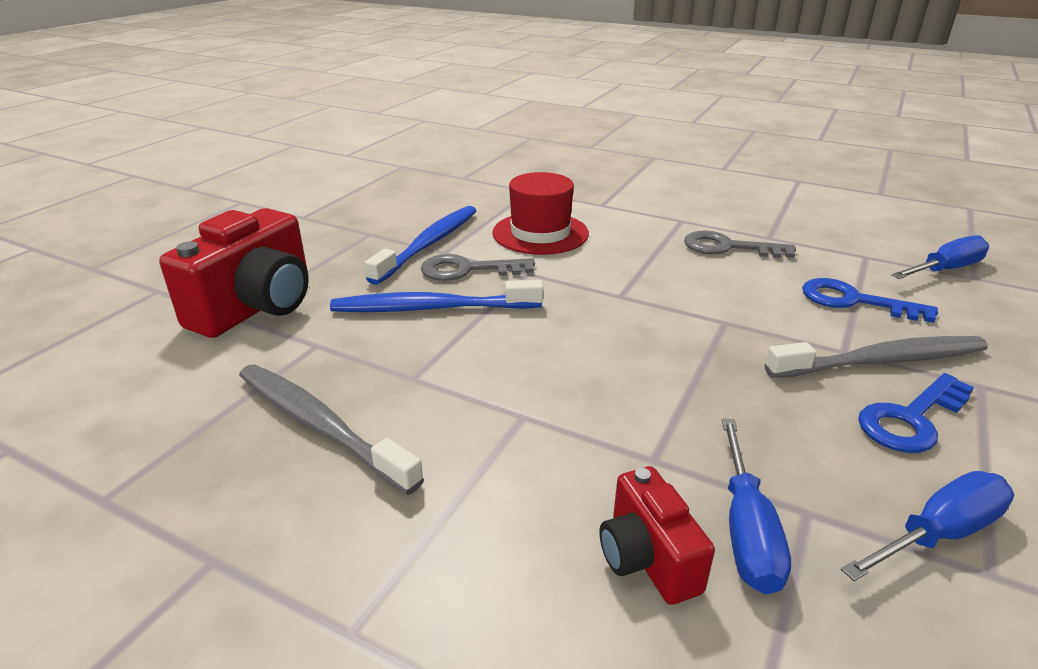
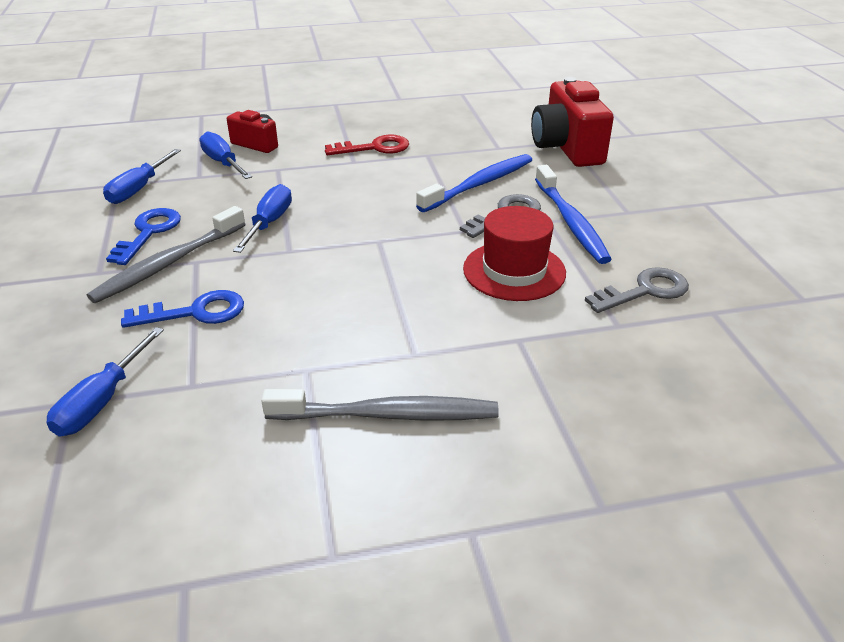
camera: 140 degrees right, 5 degrees up
(320, 425) = (432, 129): grey toothbrush -> grey toothbrush (387, 415)
(460, 429) = (374, 148): none -> red key
(728, 247) = (337, 332): grey key -> grey key (644, 291)
(729, 363) = (269, 223): none -> blue screwdriver

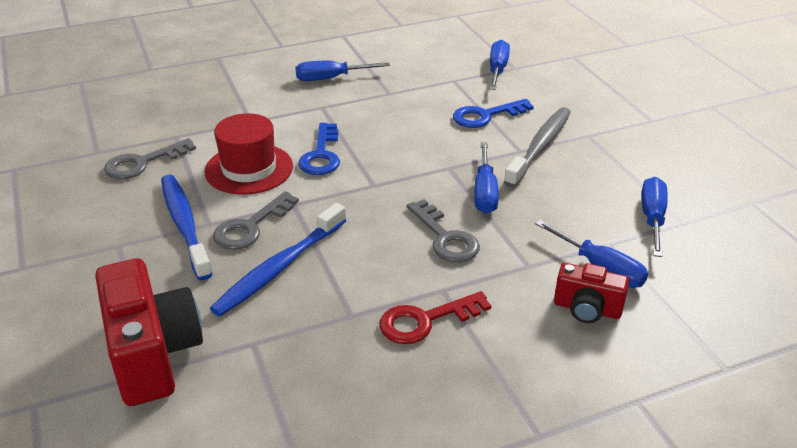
camera: 170 degrees right, 0 degrees up
(148, 233) = (586, 171): blue key -> blue key (321, 155)
(331, 191) = (445, 237): none -> grey key
(387, 415) = (331, 78): grey toothbrush -> blue screwdriver

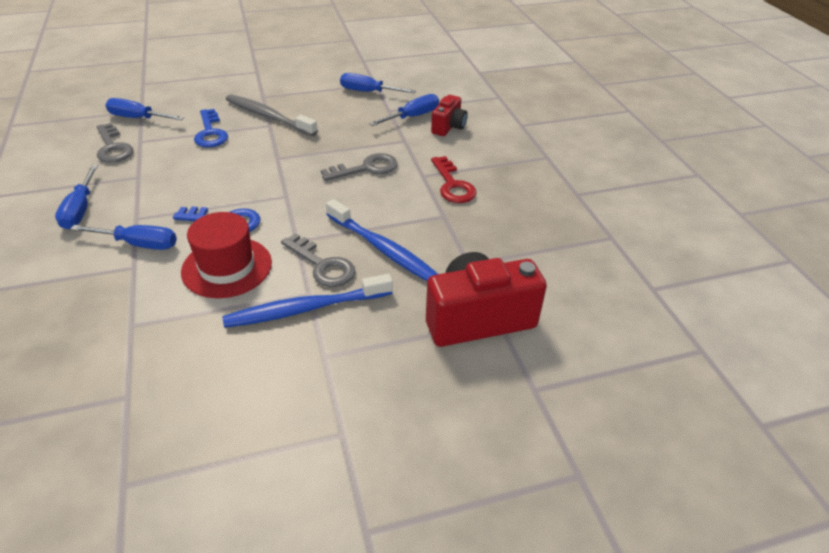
camera: 85 degrees left, 5 degrees up
(143, 163) = (175, 350): grey key -> grey key (113, 147)
(485, 192) = (316, 146): blue screwdriver -> blue screwdriver (138, 244)

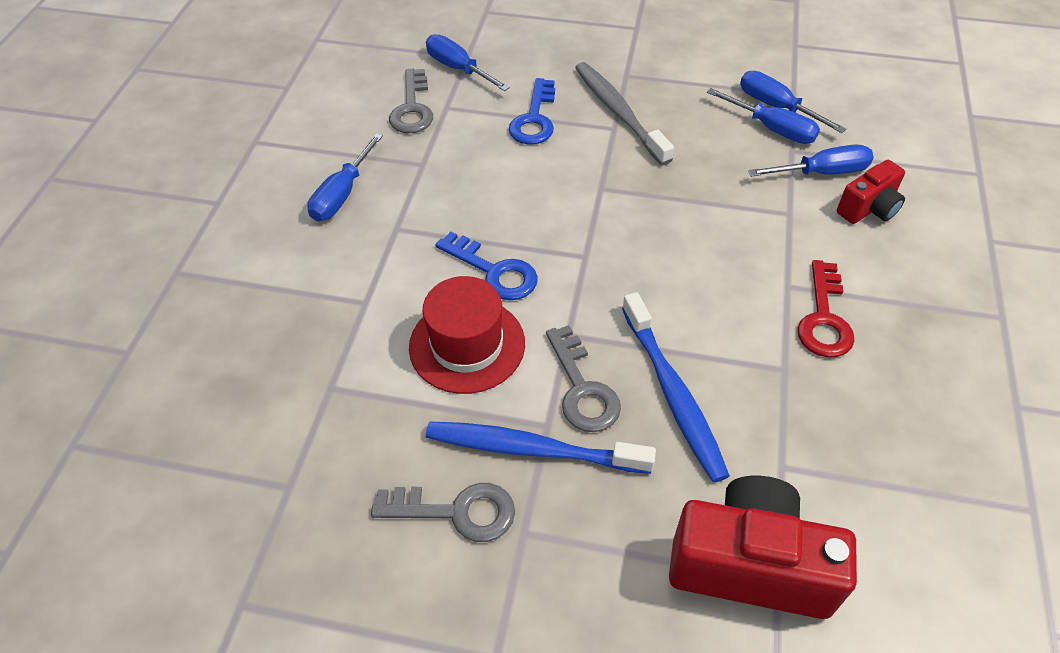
camera: 30 degrees right, 10 degrees up
(138, 244) = (383, 270): blue screwdriver -> blue screwdriver (771, 128)
(366, 168) = (712, 246): grey key -> grey key (456, 511)

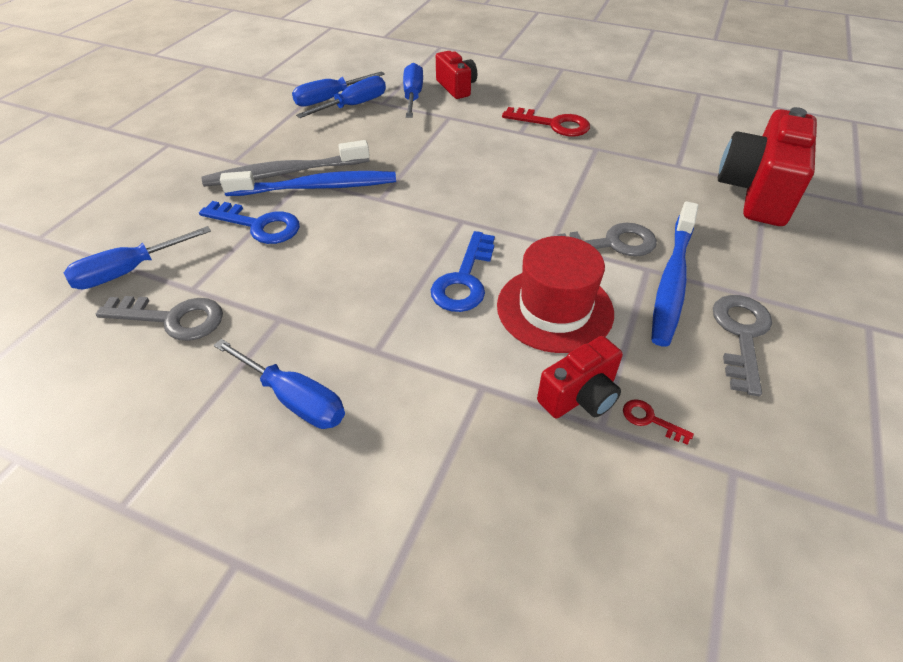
camera: 80 degrees left, 5 degrees down
(339, 424) = (650, 420): none -> red key
(361, 371) = (580, 396): none -> red camera
(494, 271) = (464, 279): blue key -> blue key turned 150 degrees clockwise
(673, 394) = (616, 199): blue toothbrush -> blue toothbrush (316, 187)

